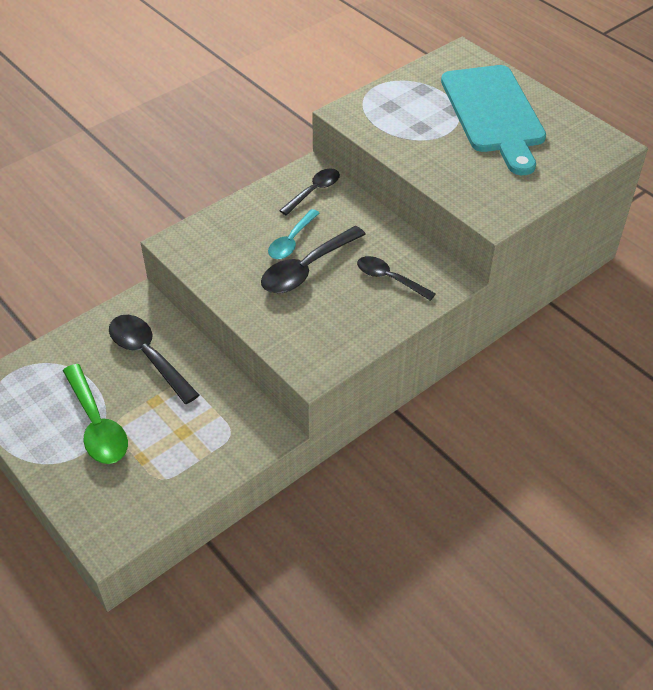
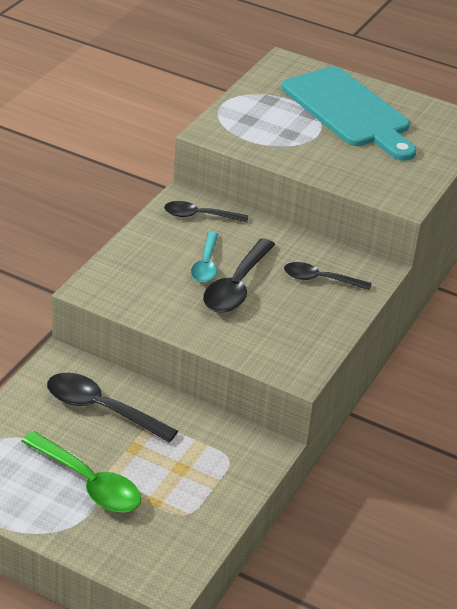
camera: 25 degrees left, 10 degrees down
(314, 191) = (199, 216): black spoon -> black spoon turned 105 degrees counterclockwise

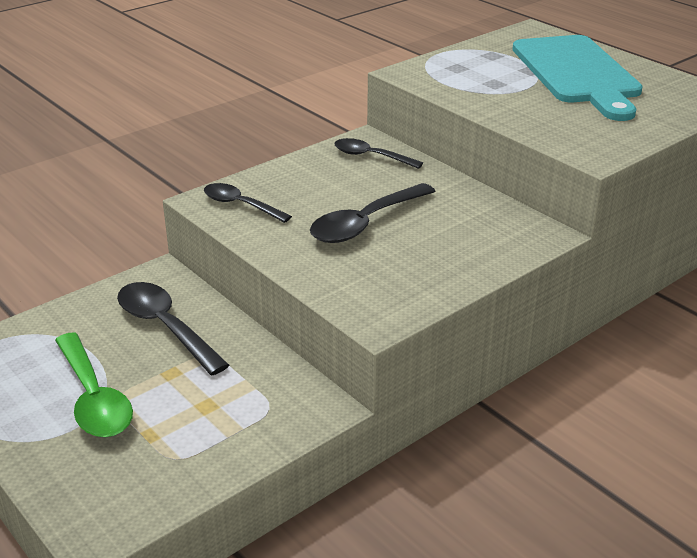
camera: 25 degrees right, 5 degrees down
(206, 265) = (345, 199): turquoise spoon -> none
(320, 279) = (468, 232): black spoon -> black spoon (240, 205)

